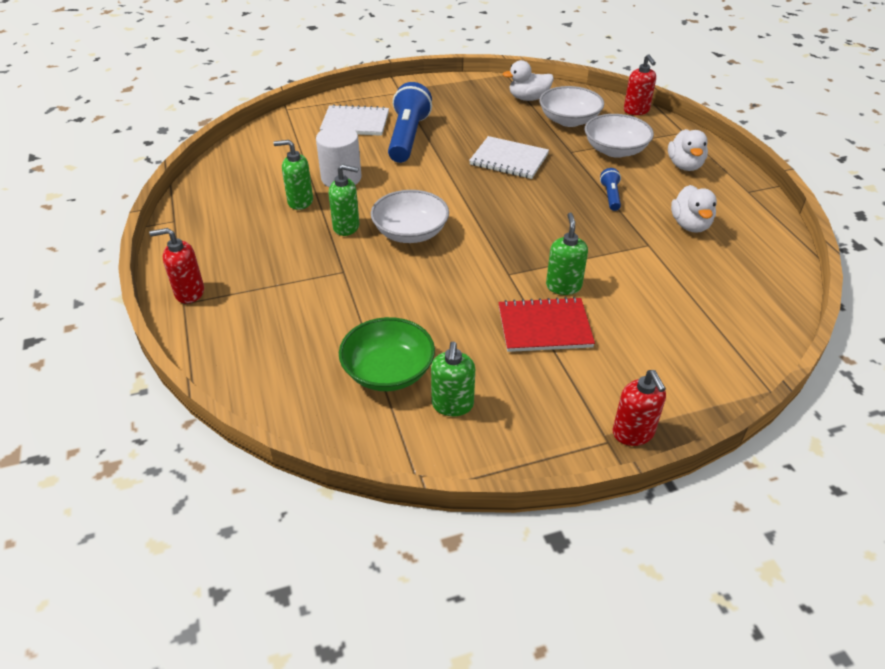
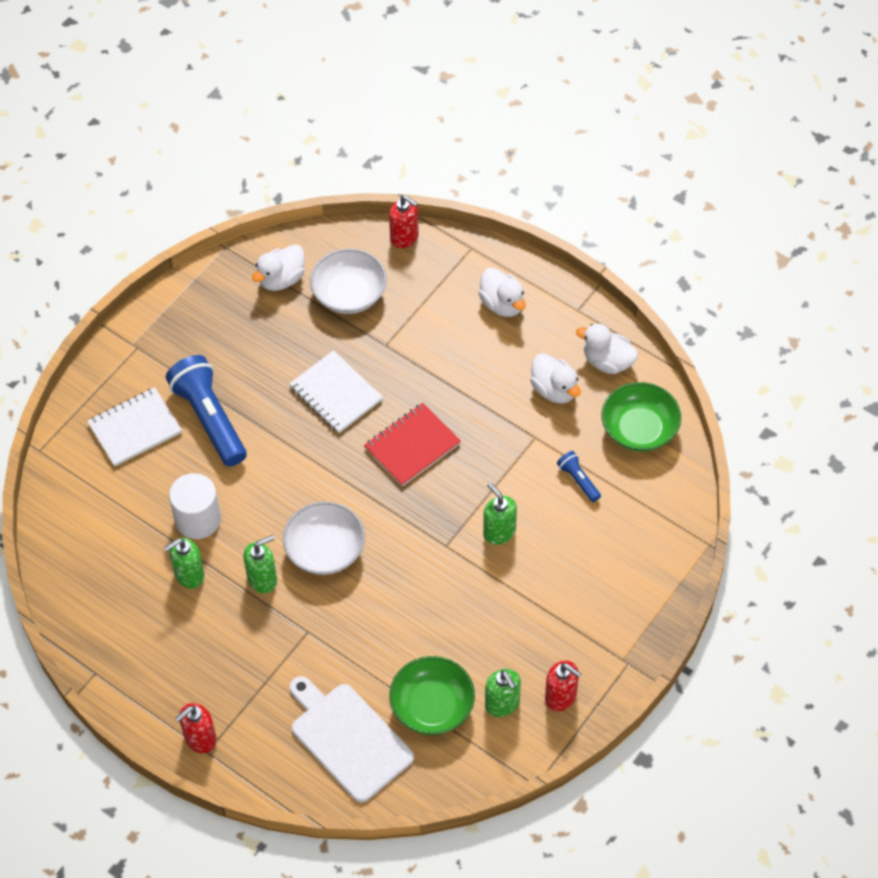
camera: 35 degrees left, 15 degrees up
(295, 355) = (348, 738): none -> white cutting board
(509, 160) = (336, 394): white notebook -> white notebook turned 60 degrees clockwise
(544, 327) = (514, 586): red notebook -> red notebook (412, 446)
(610, 196) = (464, 391): blue flashlight -> blue flashlight (578, 480)
(615, 150) = (425, 317): white bowl -> none
(633, 433) = (640, 645): red soap dispenser -> red soap dispenser (561, 697)
(753, 228) = (607, 361): none -> white duck
(753, 279) = (639, 429): none -> green bowl

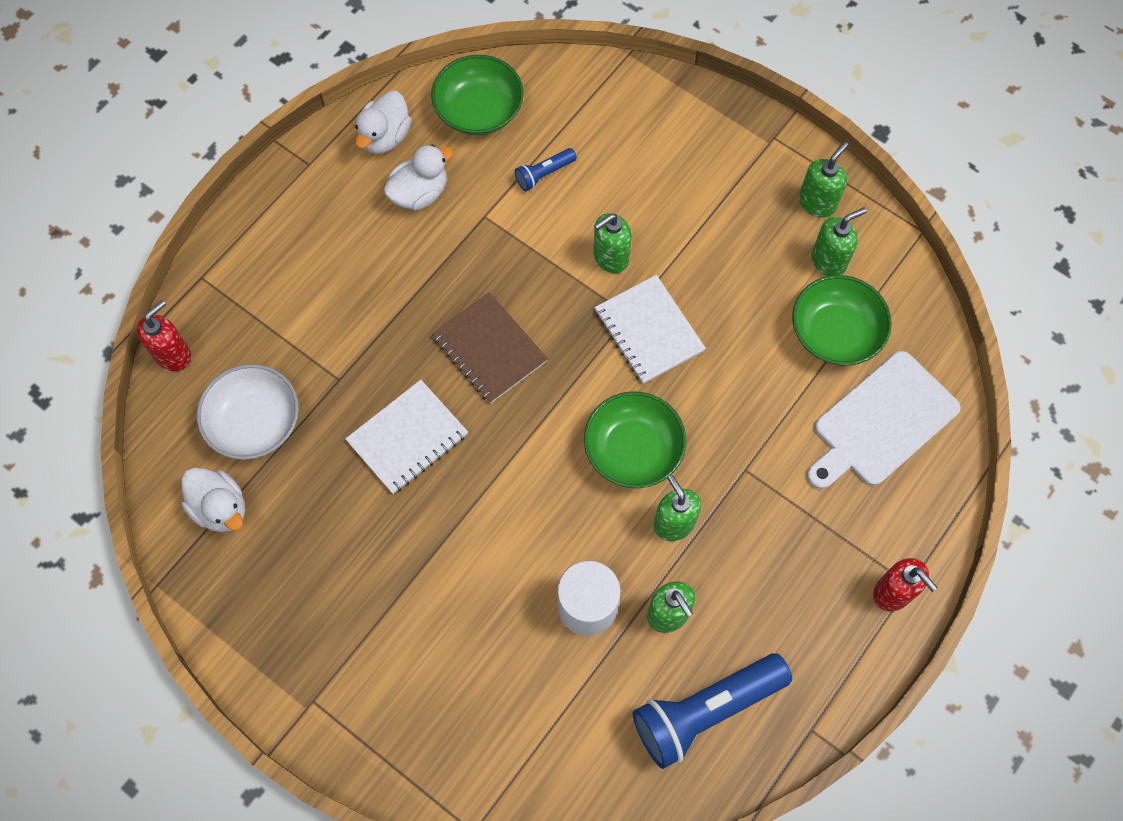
camera: 90 degrees left, 10 degrees up
(135, 428) = (444, 696): white notebook -> white notebook (648, 331)
(210, 418) = (435, 596): blue flashlight -> blue flashlight (705, 710)
(325, 550) = (633, 450): white bowl -> green bowl
(412, 446) = (489, 349): red notebook -> brown notebook
(502, 304) = (291, 244): white duck -> none
(561, 697) = (817, 203): red soap dispenser -> green soap dispenser

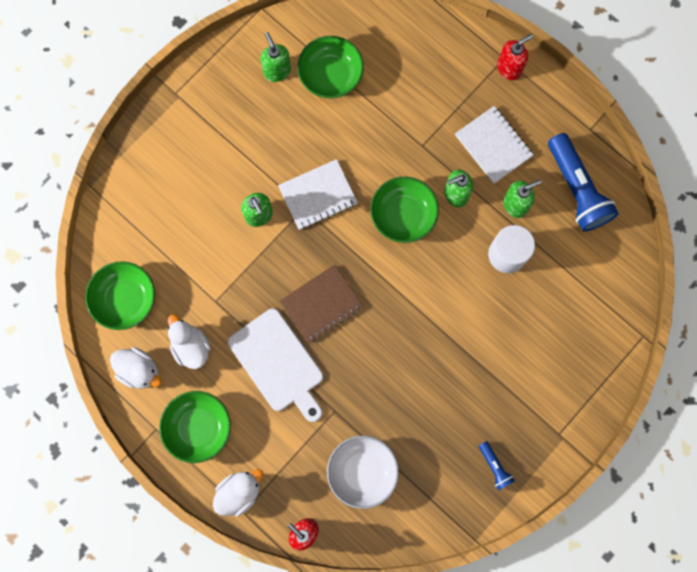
camera: 85 degrees left, 10 degrees up
(220, 508) = (424, 496): white duck -> white duck (239, 492)
(312, 213) = (198, 427): none -> green bowl
(408, 438) = (383, 364): white notebook -> white notebook (493, 145)
(544, 174) = (186, 256): blue flashlight -> blue flashlight (494, 467)
(817, 203) = (231, 72): green soap dispenser -> none
(881, 422) = (397, 57): white cutting board -> white cutting board (278, 363)

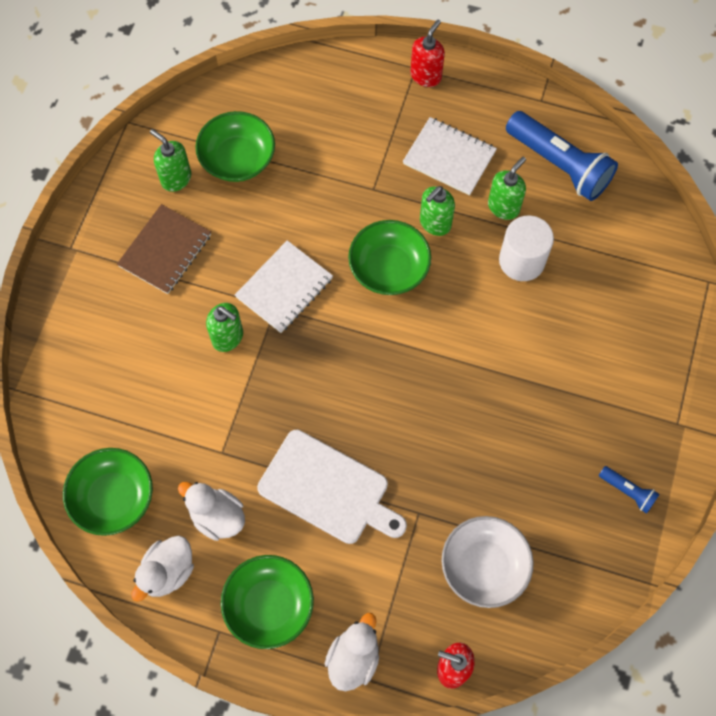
camera: 25 degrees left, 10 degrees down
(139, 370) = (168, 572): white duck -> white duck turned 120 degrees clockwise
(321, 304) = (345, 402): brown notebook -> brown notebook (165, 250)

